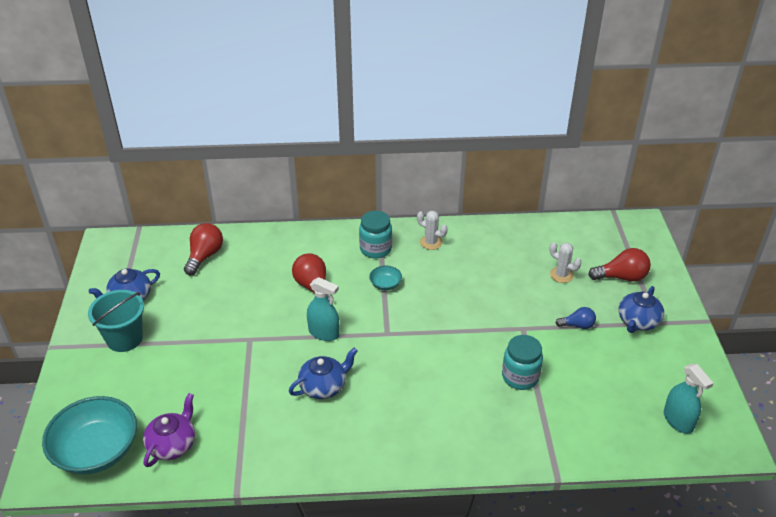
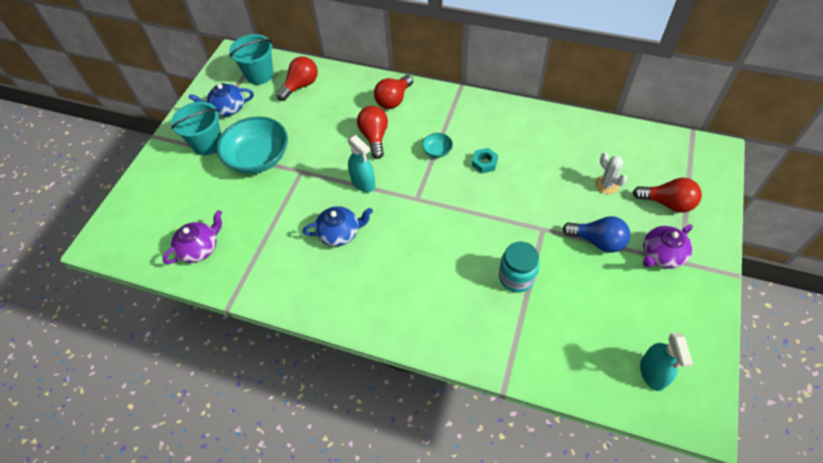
camera: 25 degrees right, 15 degrees up
(96, 450) = (144, 235): turquoise bowl -> turquoise bowl (258, 158)
(150, 255) = (259, 75): none -> turquoise bucket
(315, 247) = (394, 100): none -> red light bulb
(375, 249) = (444, 114): turquoise jar -> none
(431, 242) = (497, 120): white cactus -> none
(438, 284) = (484, 163): none -> turquoise nut
(577, 325) = (597, 241): blue light bulb -> blue light bulb, size x1.62
(638, 322) = (661, 255): blue teapot -> purple teapot

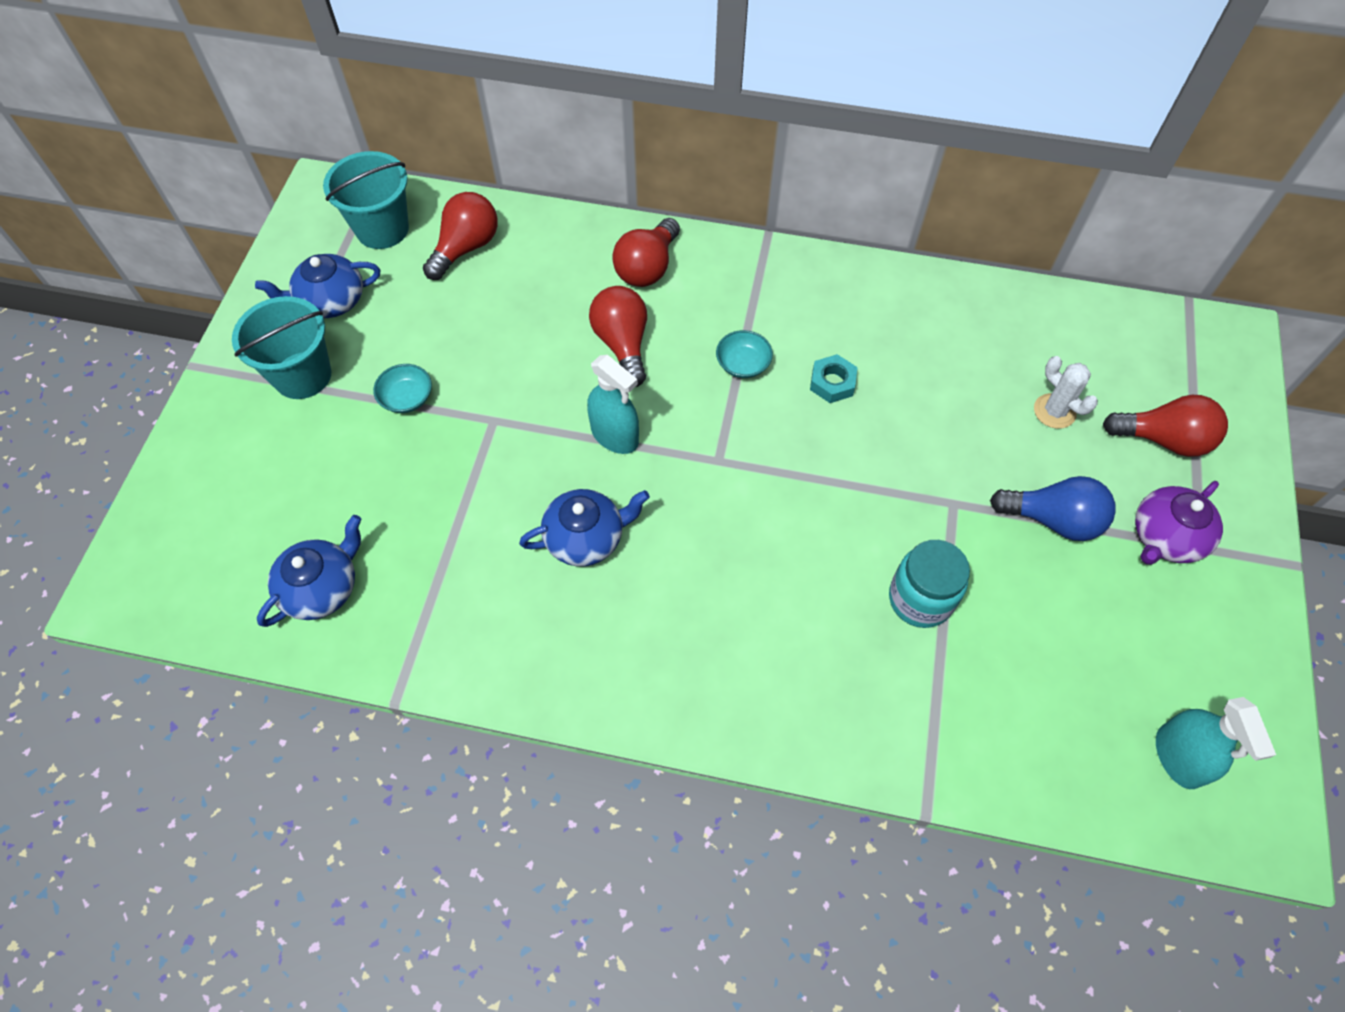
camera: 10 degrees left, 5 degrees up
(200, 248) = (322, 587): purple teapot -> blue teapot
(258, 158) = (407, 398): turquoise bowl -> turquoise bowl, size x0.44

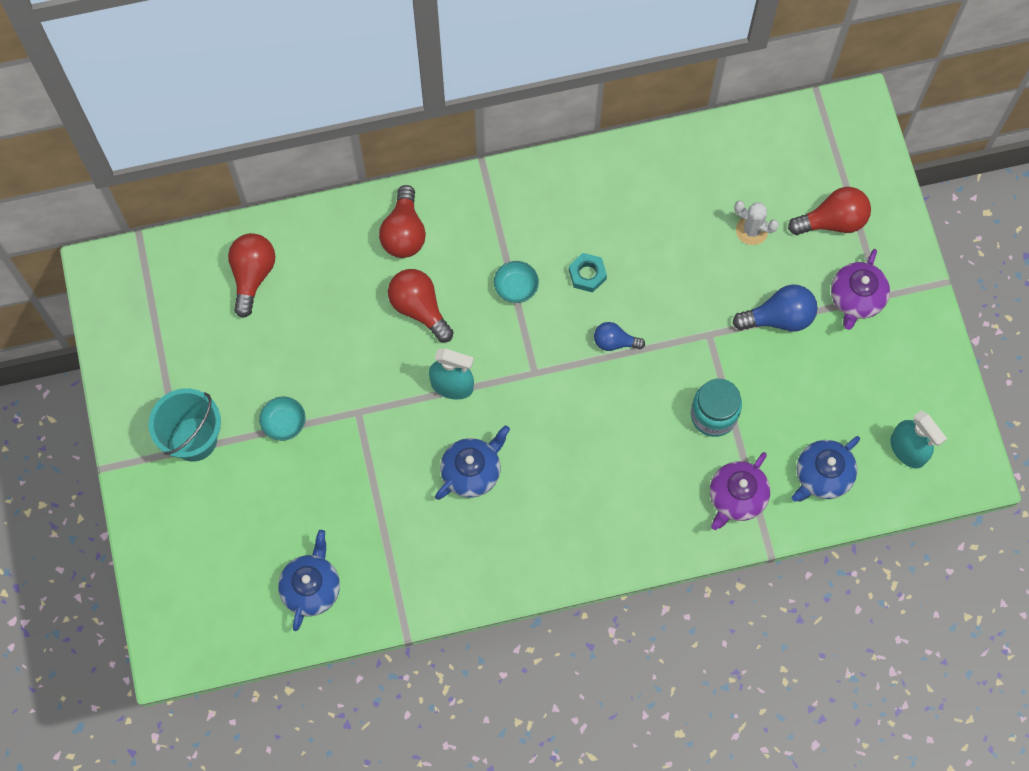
camera: 25 degrees left, 10 degrees up
(330, 301) = (175, 368): blue teapot -> blue teapot (822, 475)
(382, 229) = (175, 287): turquoise bucket -> none
(831, 465) = (614, 342): none -> blue light bulb
(909, 715) = (736, 497): none -> purple teapot

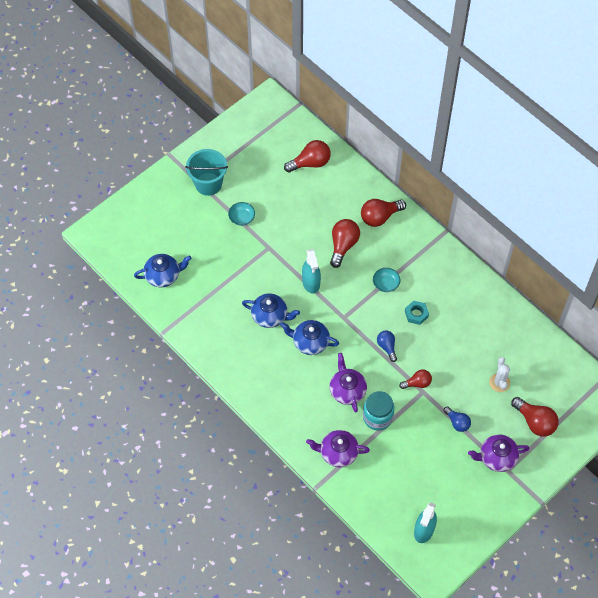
camera: 60 degrees right, 10 degrees down
(650, 432) = (347, 390): none -> purple teapot
(692, 334) = (417, 383): none -> red light bulb
(779, 318) = (457, 422): blue light bulb -> blue light bulb, size x0.62
(822, 475) = (379, 491): blue teapot -> blue teapot (310, 342)

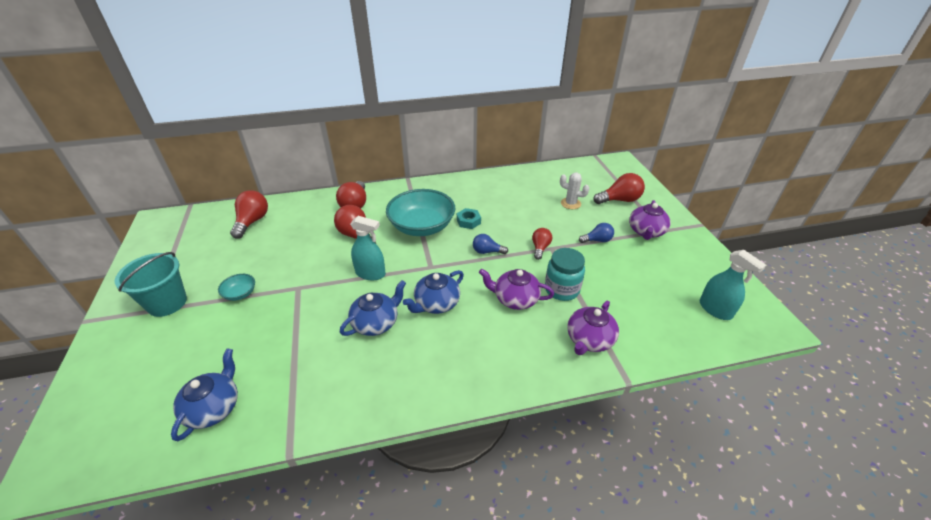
camera: 60 degrees left, 20 degrees down
(386, 284) = (422, 226): turquoise bowl -> turquoise bowl, size x2.30

